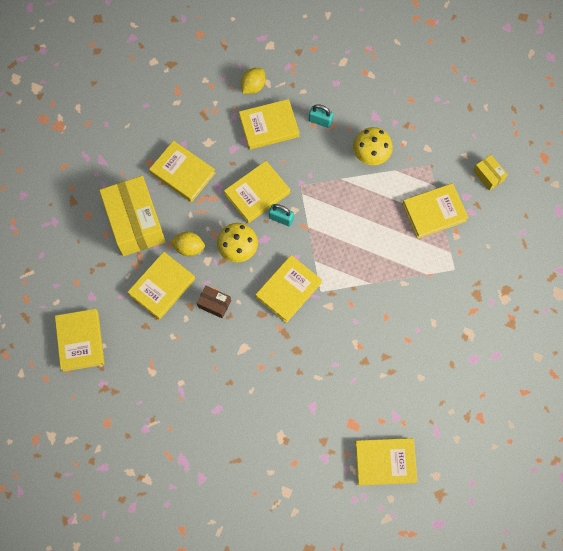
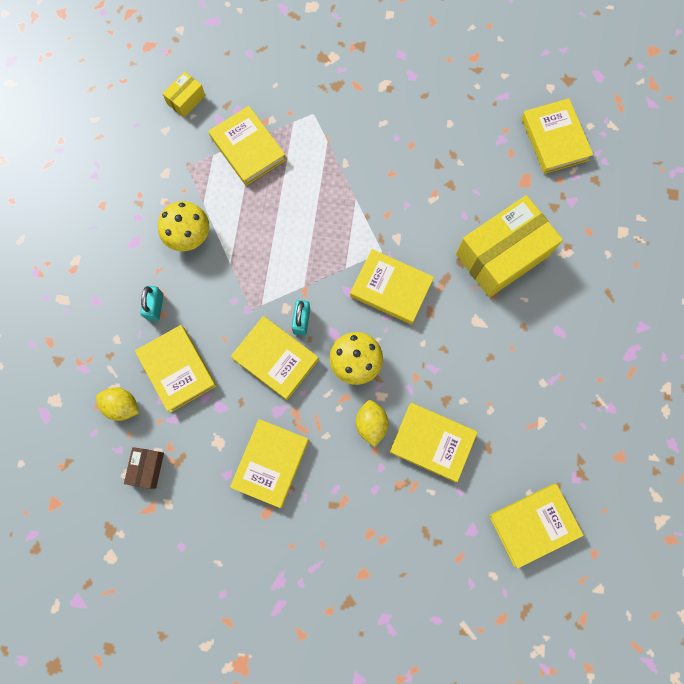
camera: 105 degrees left, 5 degrees up
(135, 222) = (356, 505): yellow box -> yellow box (502, 255)
(214, 304) = (434, 371): brown box -> brown box (147, 468)

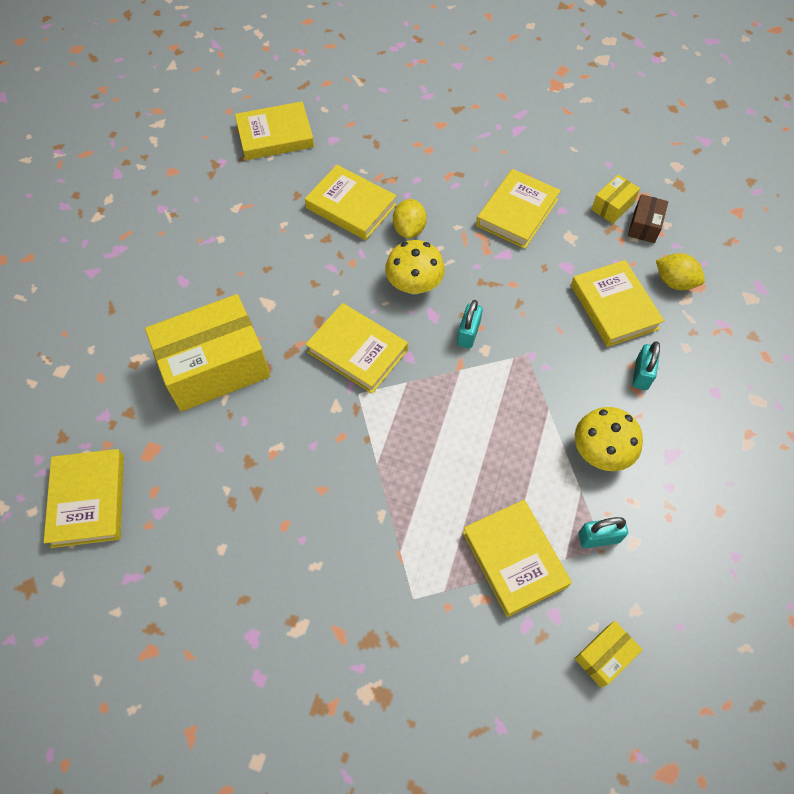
camera: 170 degrees left, 15 degrees down
(178, 488) = (612, 206): none -> yellow box
(190, 172) = (598, 537): none -> turquoise padlock
(275, 359) = (502, 301): yellow book -> none

